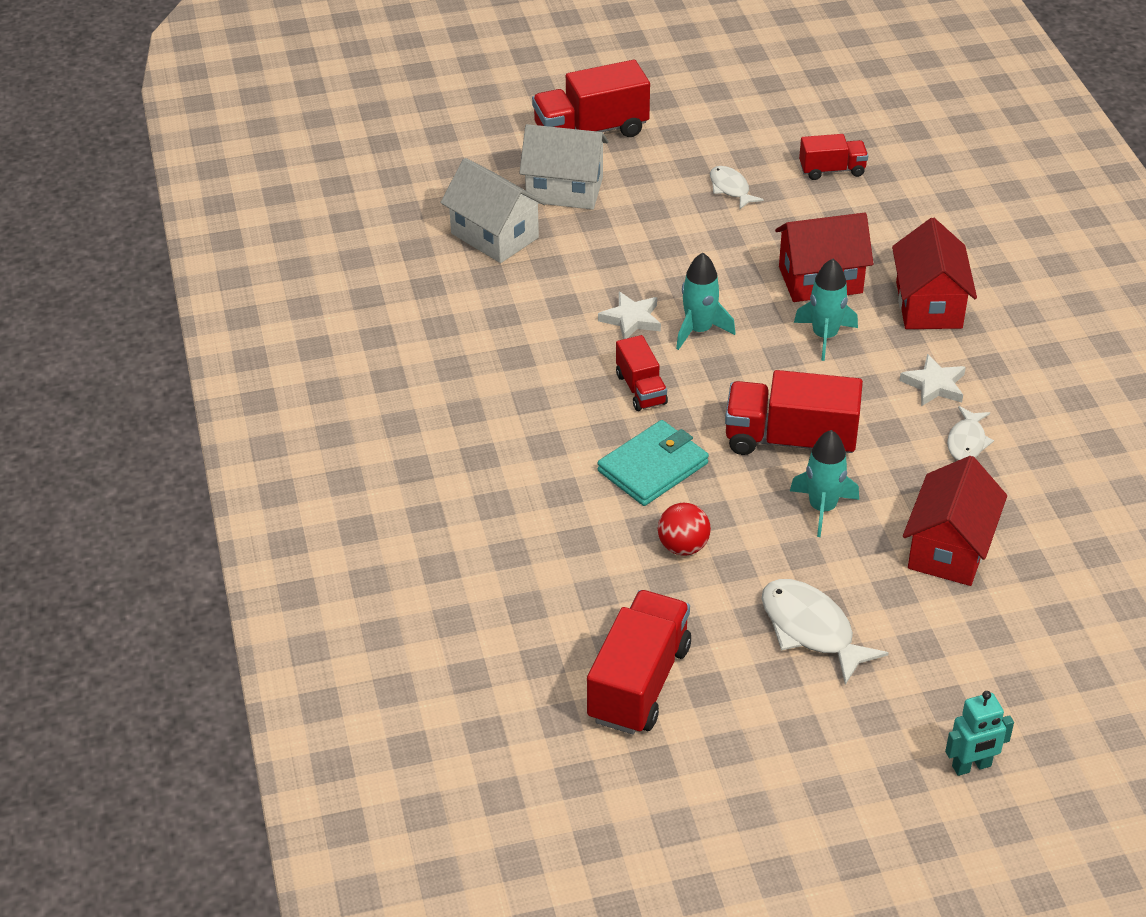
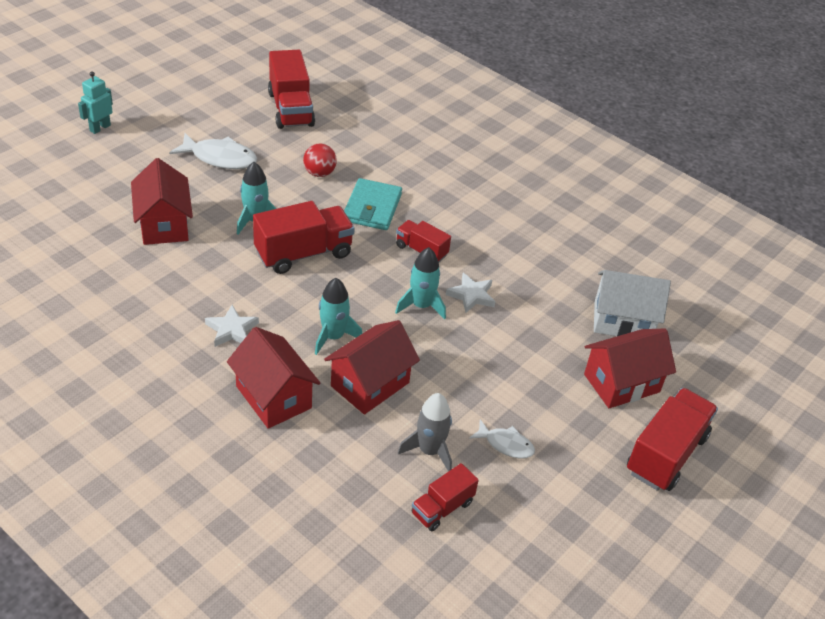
camera: 140 degrees right, 0 degrees up
(564, 189) = (621, 383): white house -> red house
(807, 210) = (429, 451): none -> grey rocket
(967, 441) = (187, 296): white fish -> none

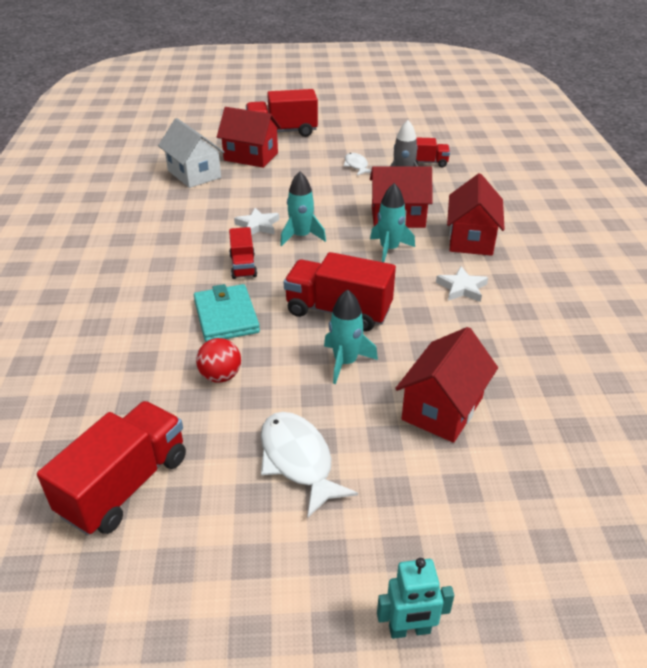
camera: 130 degrees left, 5 degrees down
(372, 208) = (226, 316): turquoise wallet -> turquoise wallet turned 75 degrees counterclockwise

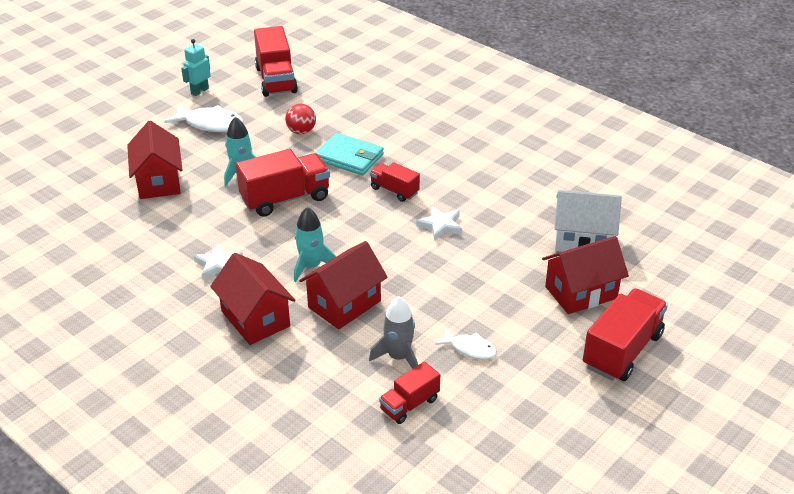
camera: 135 degrees right, 0 degrees up
(301, 236) = (393, 236): turquoise rocket -> none
(409, 630) = (102, 106): turquoise robot -> turquoise robot (199, 91)

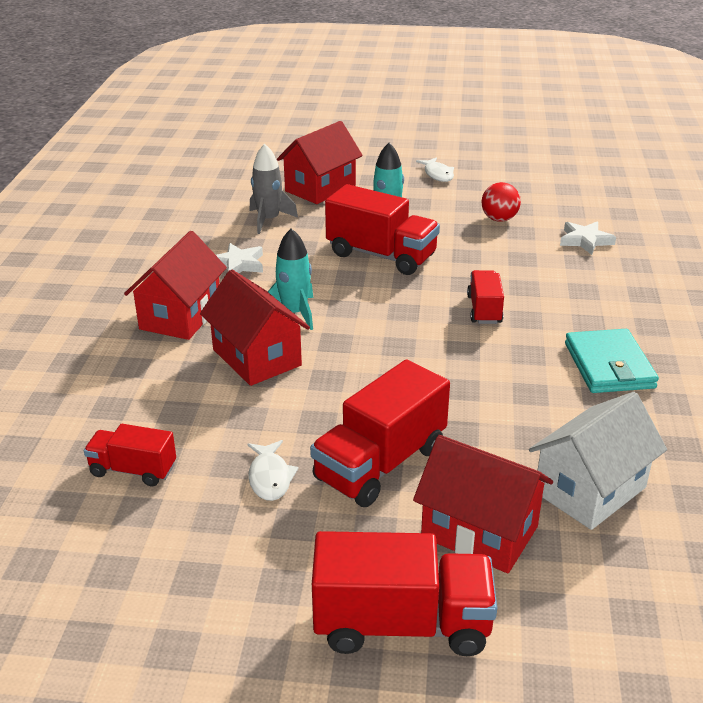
camera: 55 degrees right, 5 degrees down
(199, 91) = (477, 150): turquoise robot -> none
(210, 124) = (438, 174): white fish -> white fish, size x0.60
(276, 80) = (558, 174): red truck -> red truck (380, 464)
(344, 304) = (257, 357): red house -> red house turned 45 degrees clockwise
(349, 157) = (499, 261): turquoise wallet -> turquoise wallet (609, 366)
(398, 357) = (205, 429): grey rocket -> grey rocket (268, 220)
(440, 225) = (465, 364): white star -> white star (585, 240)
(582, 240) = (590, 490): white house -> white house turned 75 degrees clockwise

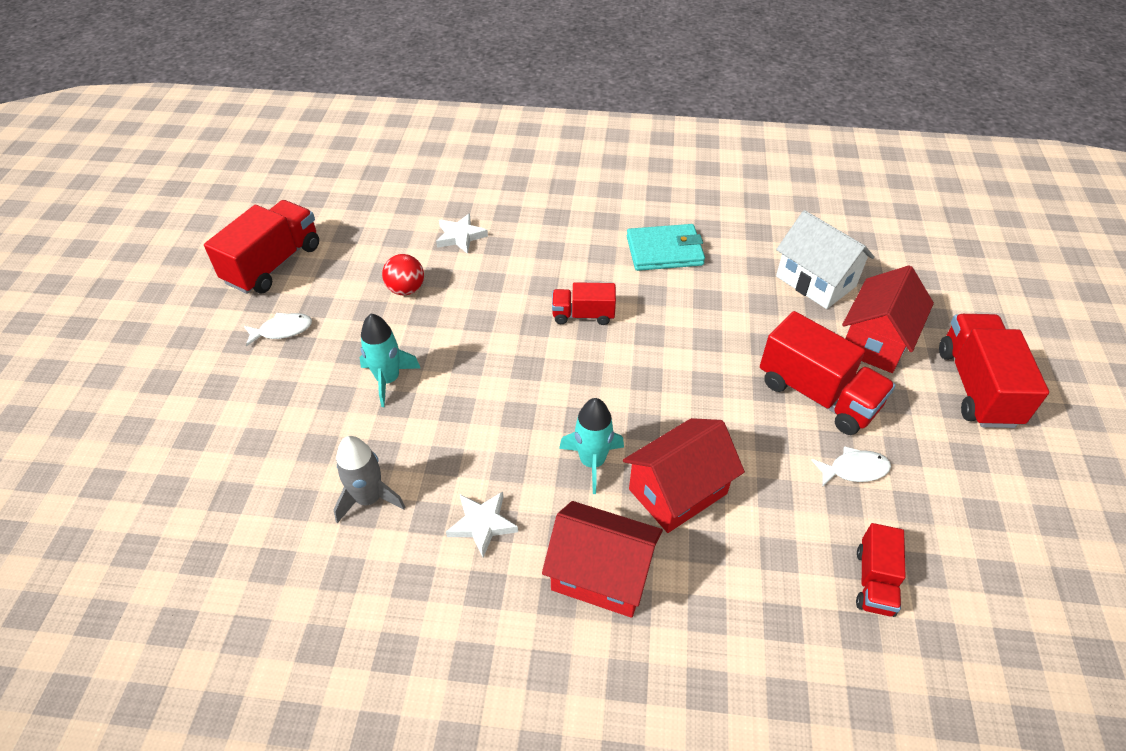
camera: 90 degrees left, 15 degrees up
(320, 188) = (288, 445): red house -> none
(381, 255) = (473, 387): red truck -> red truck (273, 264)

